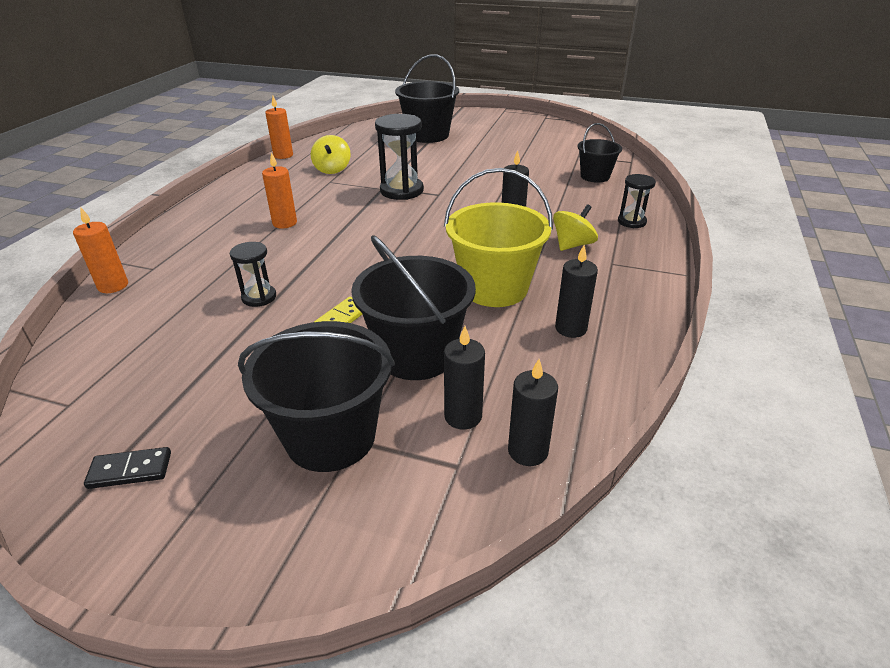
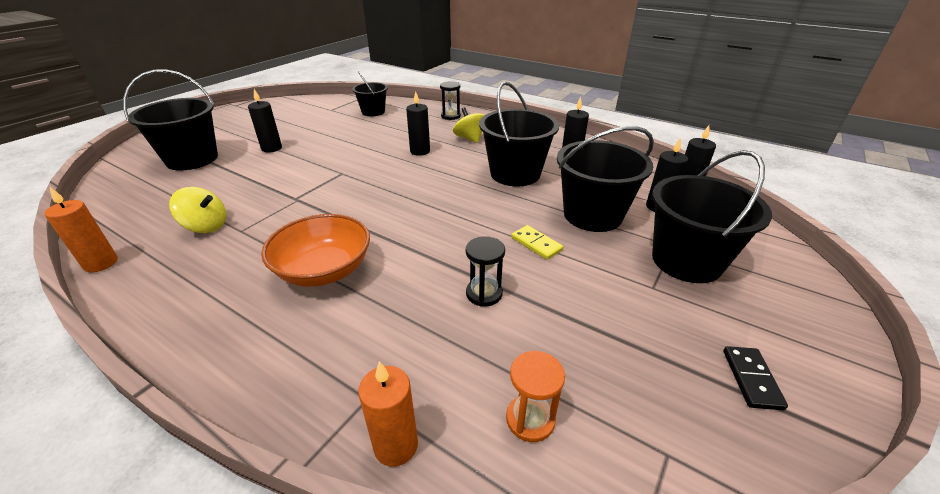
camera: 75 degrees left, 0 degrees up
(118, 335) = (530, 419): none -> orange hourglass
(284, 223) = (324, 270): orange candle -> orange bowl
(401, 191) = (315, 189): black hourglass -> none
(467, 155) = (271, 148): none -> black candle
(494, 288) = (515, 174): yellow bucket -> black bucket

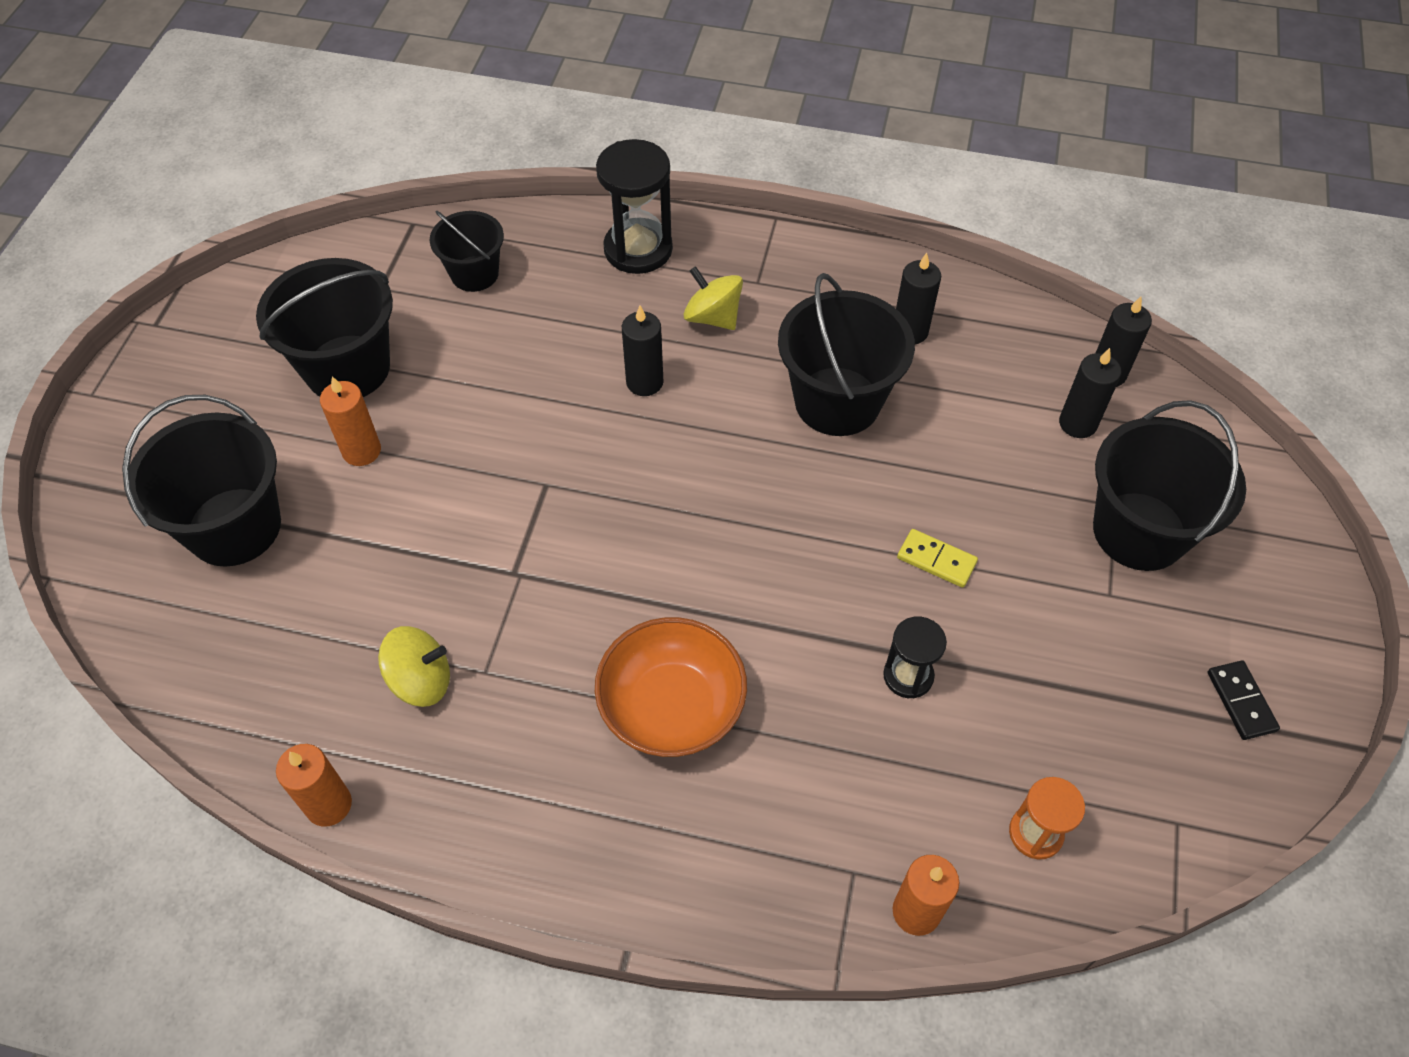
camera: 20 degrees left, 20 degrees up
(271, 148) = (361, 451): black candle -> orange candle
(450, 116) = (638, 249): black hourglass -> black hourglass, size x1.72
(592, 215) = (991, 471): black bucket -> black bucket (347, 368)

